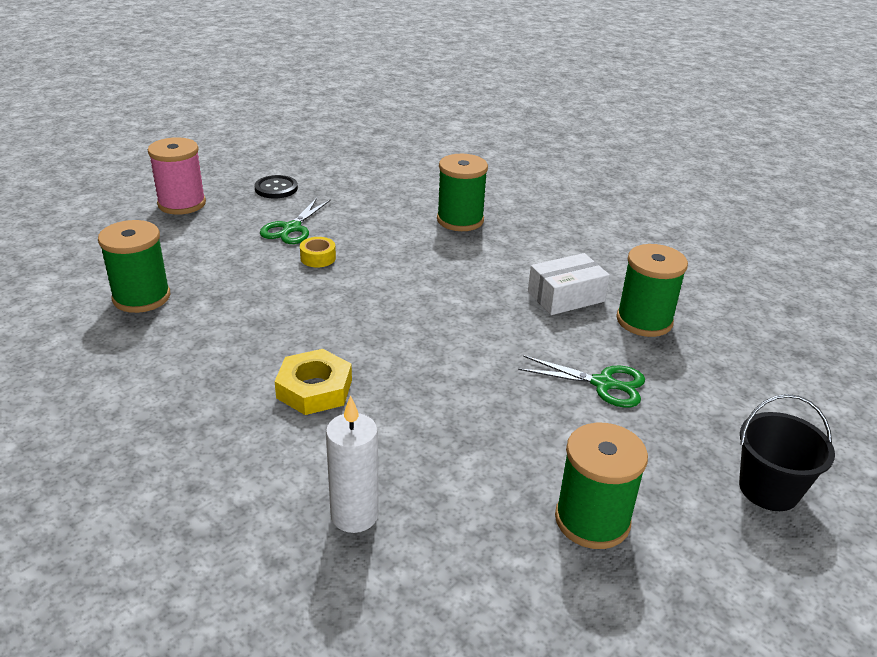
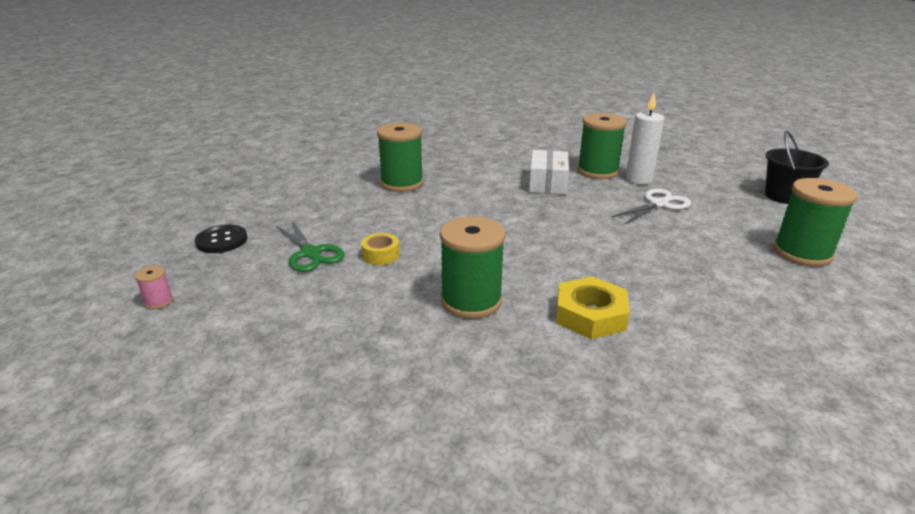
camera: 55 degrees left, 5 degrees down
(141, 297) = (327, 380): green spool -> green spool (471, 301)
(182, 204) = (159, 302): pink spool -> pink spool, size x0.43
(354, 515) = (775, 344): white candle -> white candle (639, 179)
(604, 384) = (659, 204): green scissors -> white scissors

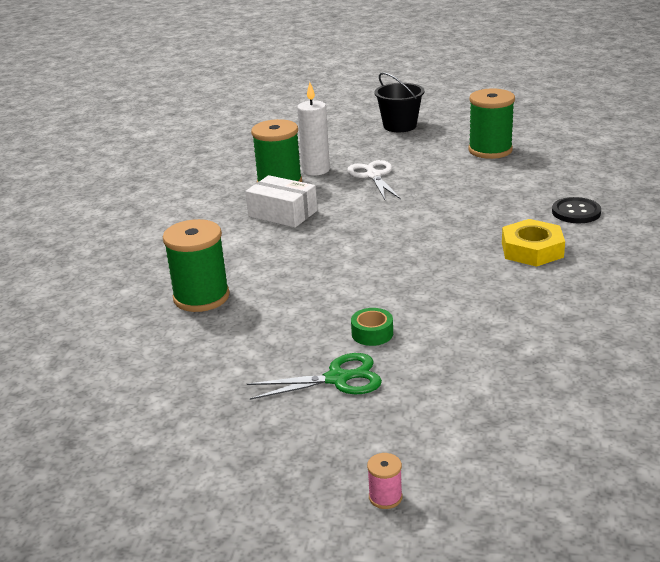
camera: 65 degrees left, 0 degrees up
(221, 240) = (255, 447): black button -> black button (576, 212)
(381, 255) = (372, 333): yellow tape -> green tape
(471, 301) = (486, 297): green spool -> none

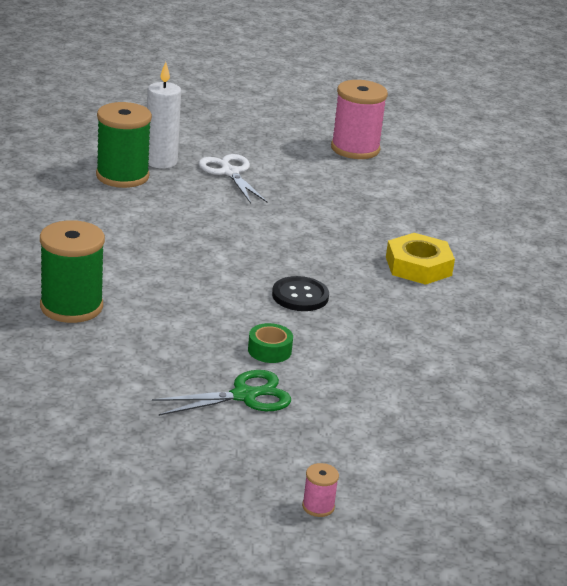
camera: 15 degrees left, 0 degrees up
(282, 213) = (136, 213): white box -> none
(400, 126) = (246, 112): black bucket -> none
(490, 150) = (355, 149): green spool -> pink spool
(576, 212) = (458, 226): black button -> black button (300, 296)

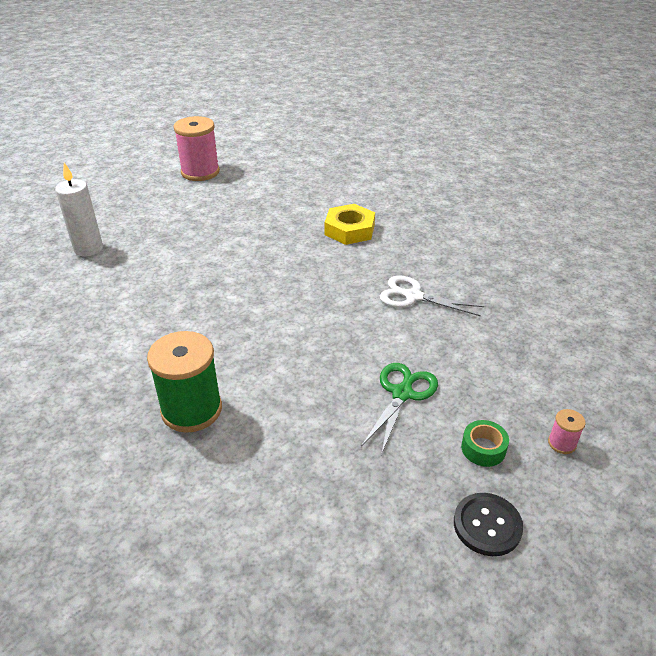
camera: 40 degrees left, 10 degrees up
(122, 176) = (76, 276): green spool -> none
(229, 172) = (147, 230): white scissors -> white scissors (412, 296)
(269, 350) = (364, 347): green tape -> green tape (483, 448)
(300, 296) = (320, 293): black button -> black button (487, 525)

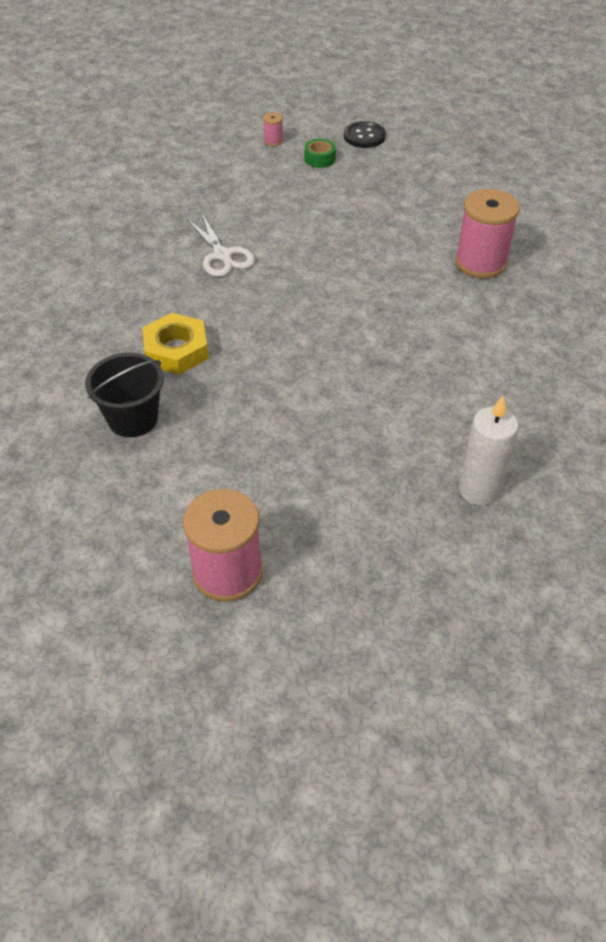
camera: 140 degrees left, 10 degrees up
(191, 410) = (480, 262): green spool -> pink spool
(323, 194) = (133, 418): none -> black bucket
(402, 393) = (326, 203): green scissors -> none

